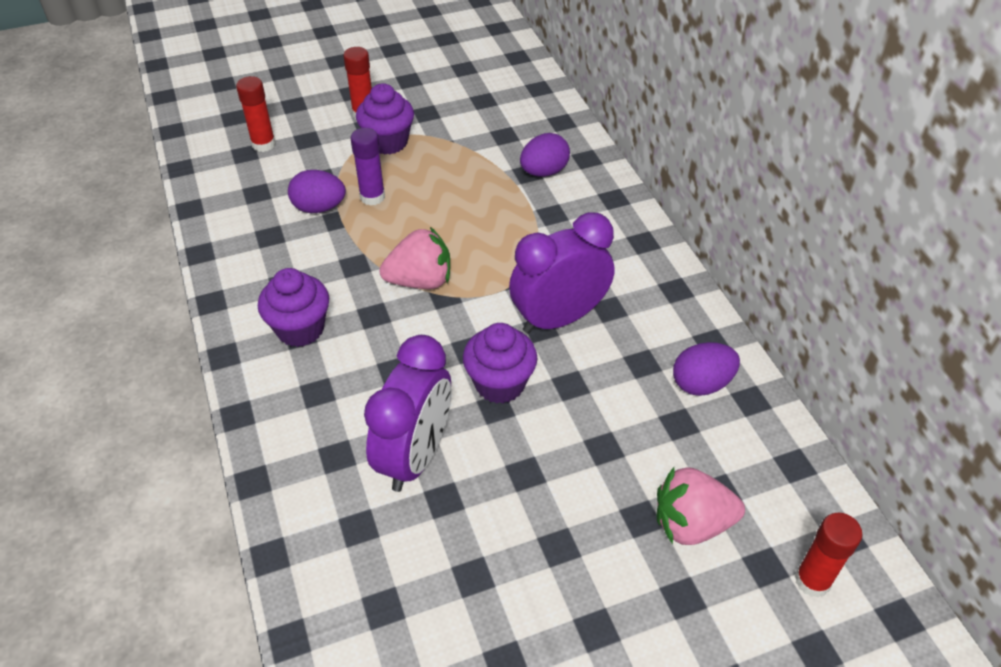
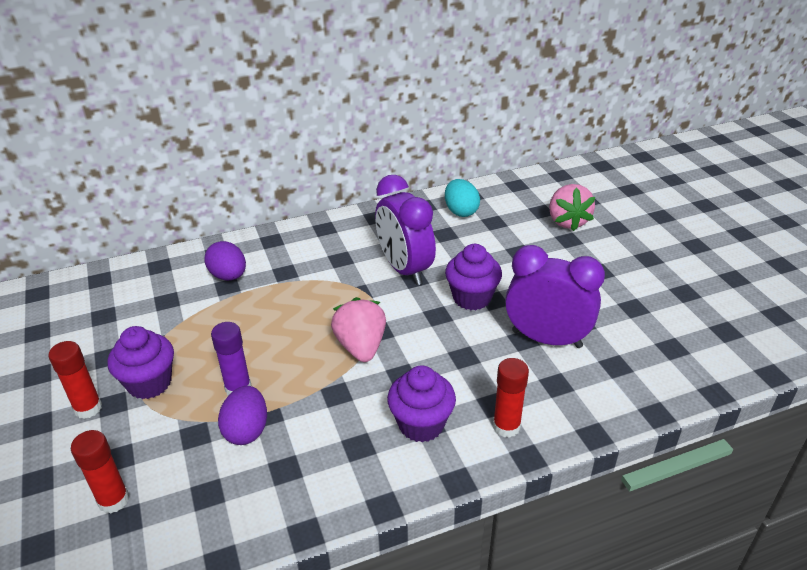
camera: 90 degrees left, 10 degrees down
(701, 384) = (461, 211): purple egg -> turquoise egg
(812, 581) = (591, 186): red glue stick -> red glue stick (506, 426)

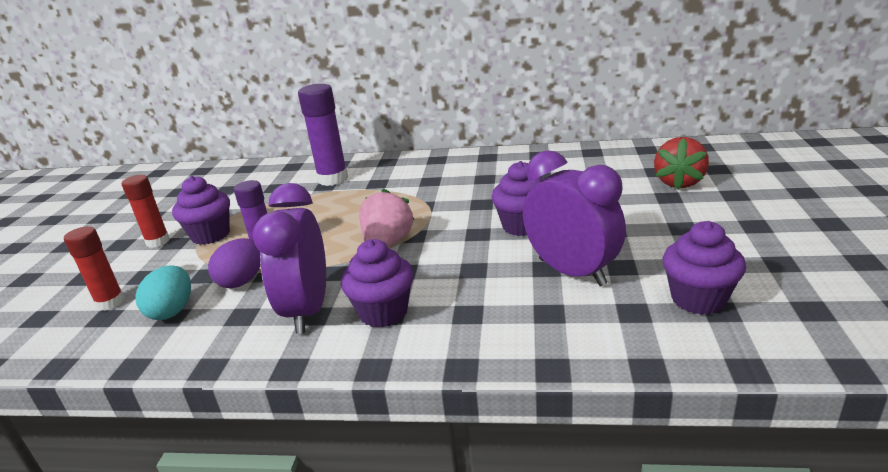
camera: 30 degrees right, 10 degrees down
(228, 276) = (333, 179): purple egg -> purple glue stick
(405, 269) = (478, 195): purple clock -> purple clock (307, 310)
(461, 211) = (570, 162): turquoise egg -> turquoise egg (172, 311)
(506, 426) = (462, 335): red glue stick -> none
(567, 221) = (679, 182): pink strawberry -> red strawberry
(652, 341) = (698, 299): none -> purple cupcake

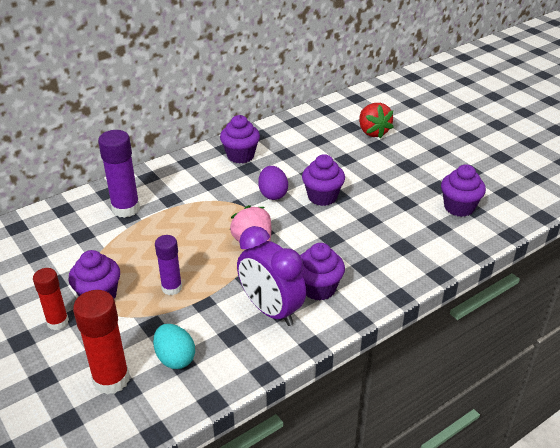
camera: 45 degrees left, 10 degrees up
(110, 302) = (111, 379): red glue stick -> red glue stick, size x1.55
(242, 281) = (191, 315): purple egg -> purple egg (273, 194)
(491, 166) = (240, 156): none -> purple cupcake
(571, 272) = (386, 217): purple clock -> none

